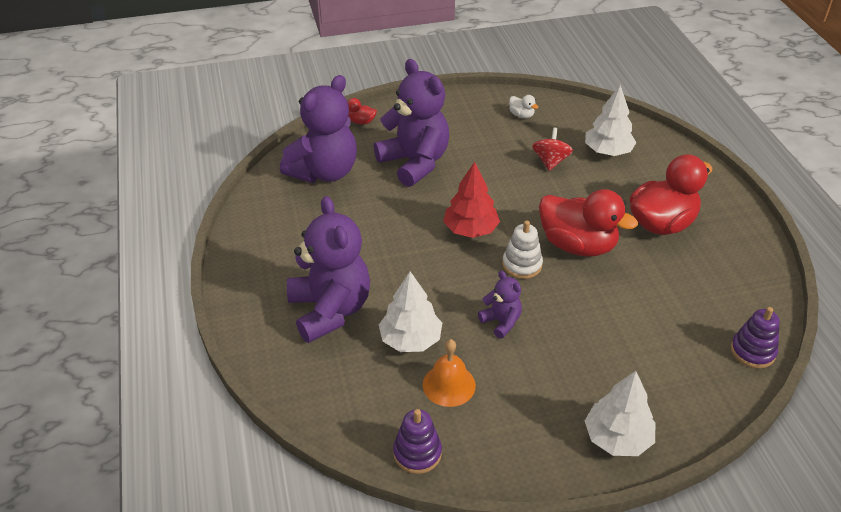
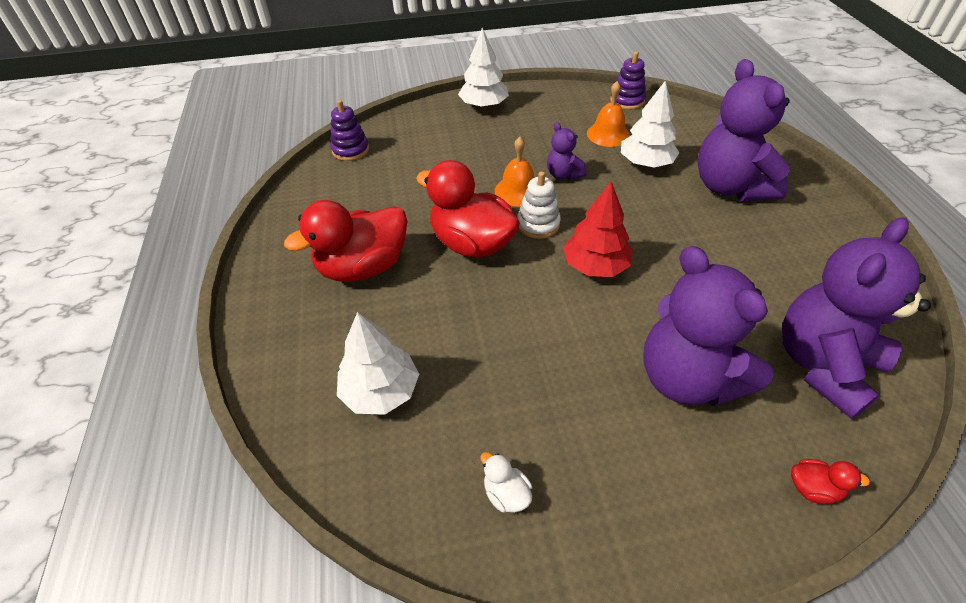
camera: 175 degrees left, 5 degrees up
(546, 300) = (518, 191): none -> orange bell
(550, 161) = (476, 373): red spinning top -> none

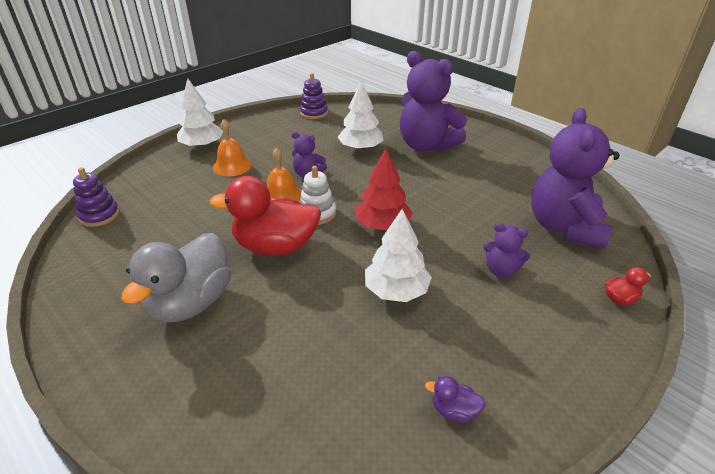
camera: 35 degrees left, 10 degrees down
(363, 267) = (191, 303): red duck -> grey duck
(380, 391) = (290, 392): white tree -> white tree (396, 291)
(506, 494) = (454, 411): white duck -> purple duck
(608, 134) = (318, 138): orange bell -> orange bell (232, 166)
(687, 378) = (501, 270): purple teddy bear -> purple teddy bear, size x0.47

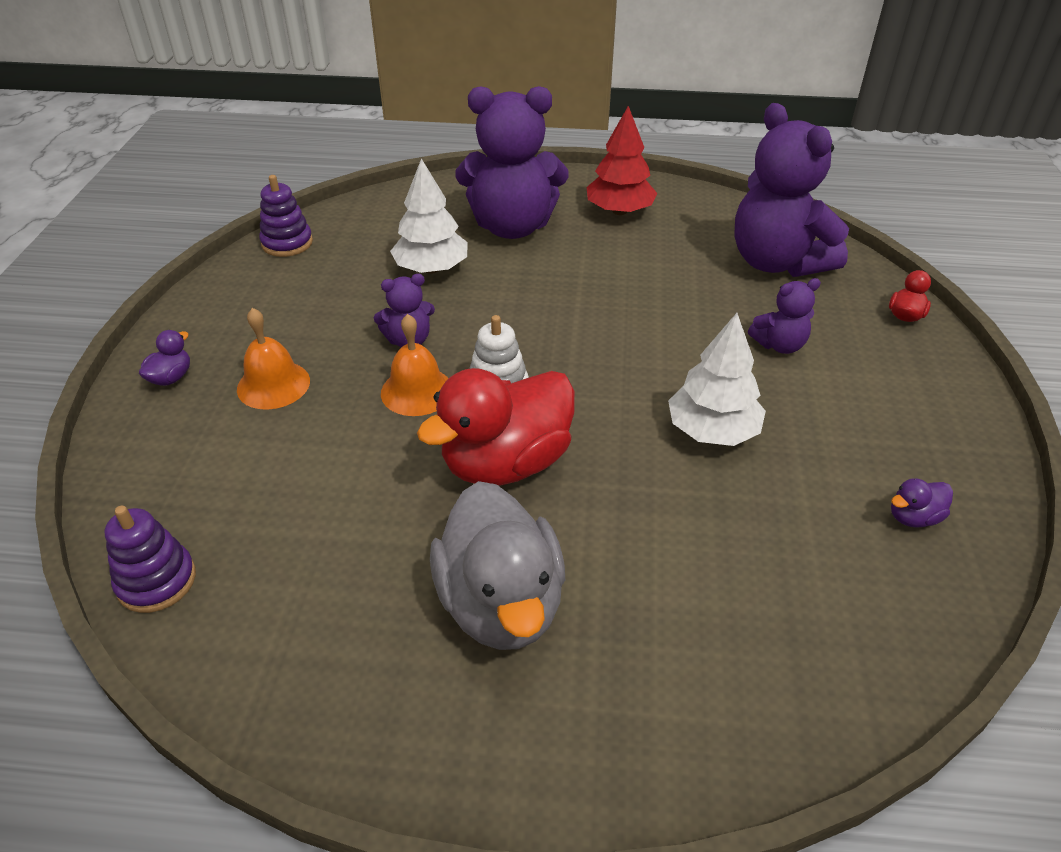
camera: 40 degrees left, 5 degrees up
(202, 146) = (171, 378): white tree -> purple duck
(382, 225) = (597, 361): red tree -> red tree (619, 211)

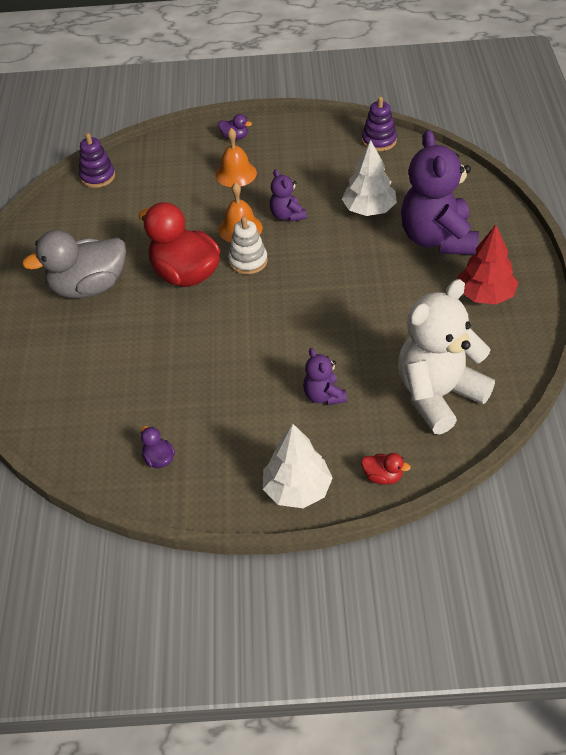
camera: 85 degrees right, 5 degrees up
(712, 431) = (225, 361): white tree -> white tree (297, 489)
(777, 262) = (438, 395): purple teddy bear -> white teddy bear

